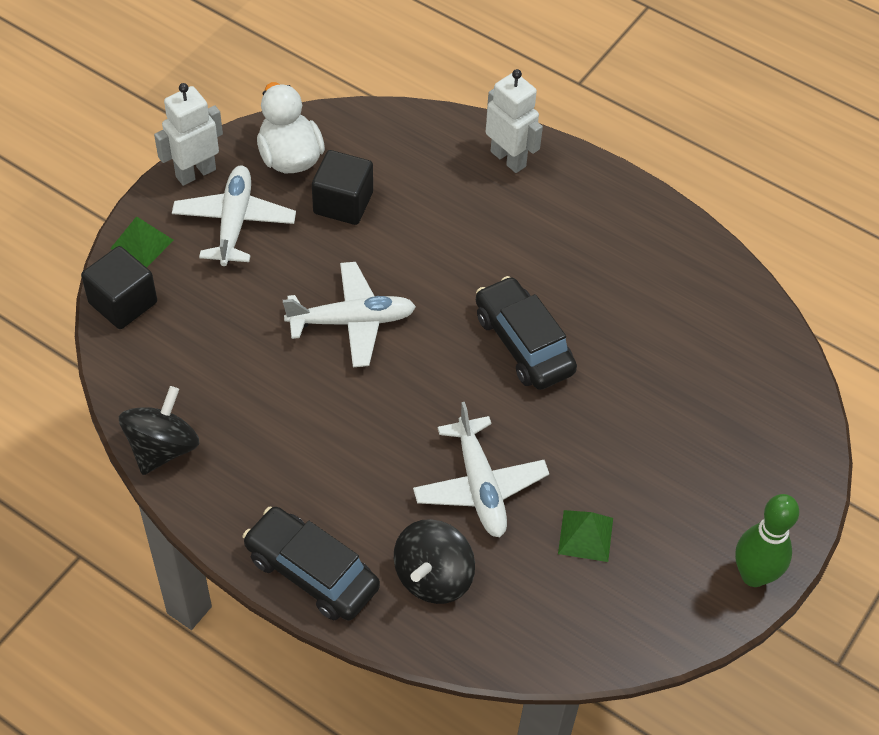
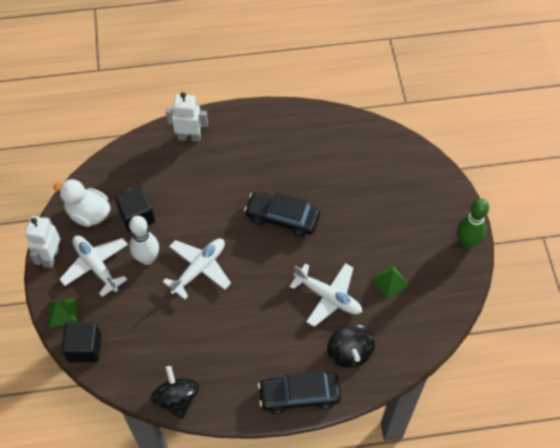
camera: 40 degrees left, 5 degrees up
(303, 260) = (147, 258): none -> white bowling pin

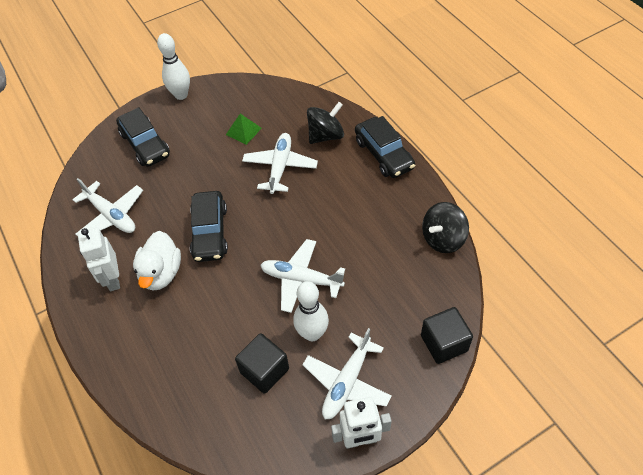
camera: 110 degrees left, 5 degrees down
(62, 312) = (419, 387): green pyramid -> none
(88, 214) = (283, 428): white duck -> white duck (161, 273)
(189, 137) = (132, 366): white robot -> white robot (113, 279)
(337, 153) = (111, 215): none -> white plane
(410, 196) = (145, 144): none -> black car
(466, 242) = (181, 95): green bowling pin -> white bowling pin

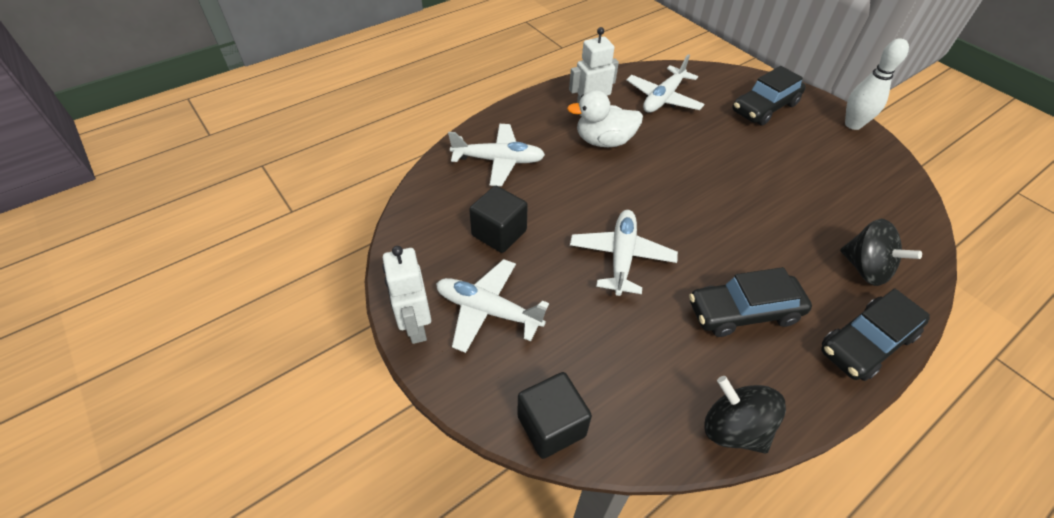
camera: 80 degrees right, 5 degrees down
(210, 232) = (665, 171): black car -> black car (743, 312)
(243, 131) = (826, 184): green pyramid -> none
(280, 167) = (785, 224): white plane -> white plane (499, 160)
(312, 333) = (549, 273): white bowling pin -> none

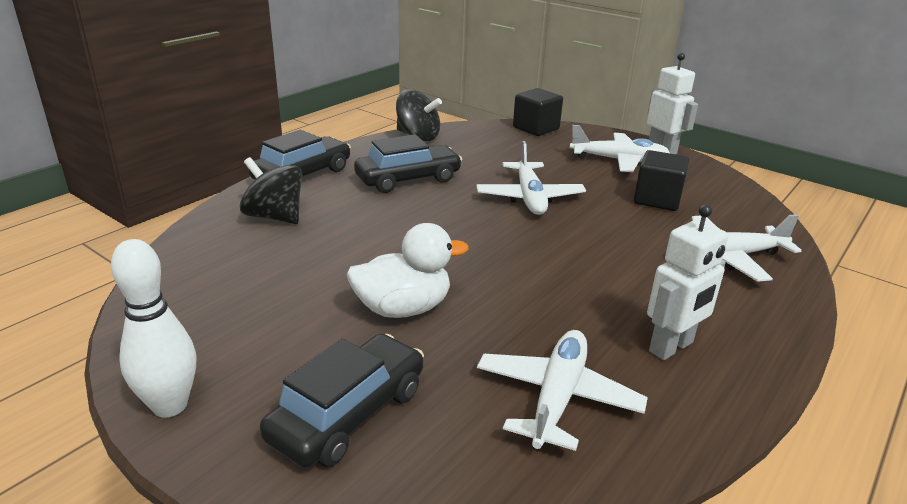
camera: 165 degrees right, 20 degrees down
(604, 141) = (615, 301): white duck -> white duck (403, 308)

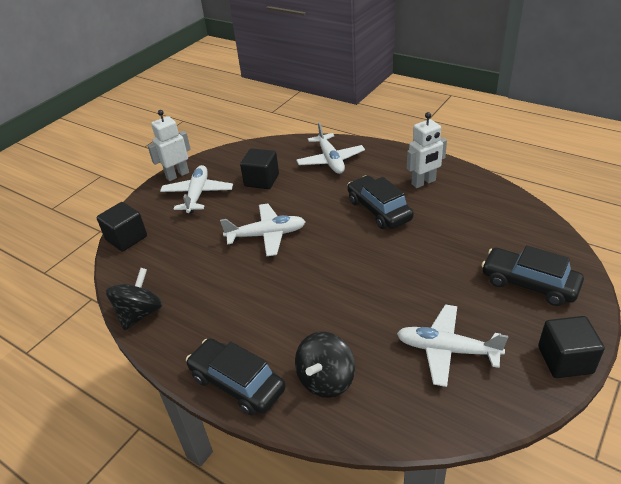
camera: 90 degrees left, 10 degrees up
(170, 405) = (565, 360): white bowling pin -> black cube
(403, 308) = (429, 278): white duck -> none
(408, 179) = (241, 305): black car -> black car (379, 210)
(557, 397) = (479, 216): white plane -> white plane (446, 350)
(671, 347) = (423, 182): white robot -> white robot turned 105 degrees clockwise

